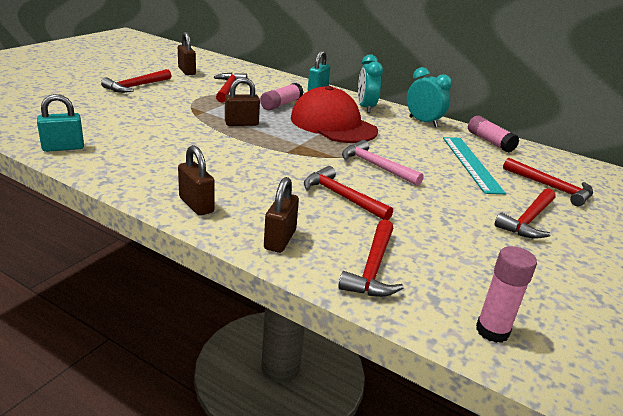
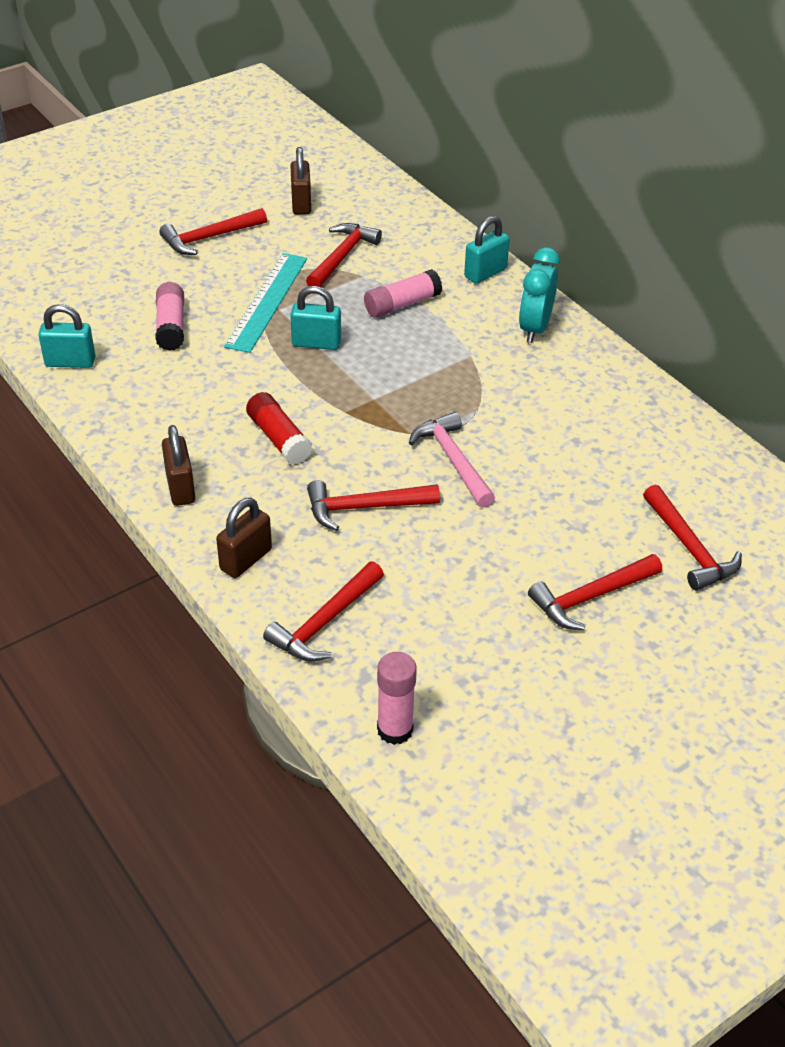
camera: 25 degrees right, 15 degrees up
(241, 124) = (316, 343): brown padlock -> turquoise padlock
(252, 169) = (279, 438): none -> red glue stick
(333, 124) = (452, 362): red cap -> none
(341, 197) = (364, 508): red hammer -> red hammer turned 75 degrees counterclockwise
(423, 122) = (607, 375): turquoise clock -> none
(471, 163) = (604, 479): turquoise ruler -> turquoise ruler (267, 301)
(490, 142) = (682, 437): pink glue stick -> pink glue stick (171, 326)

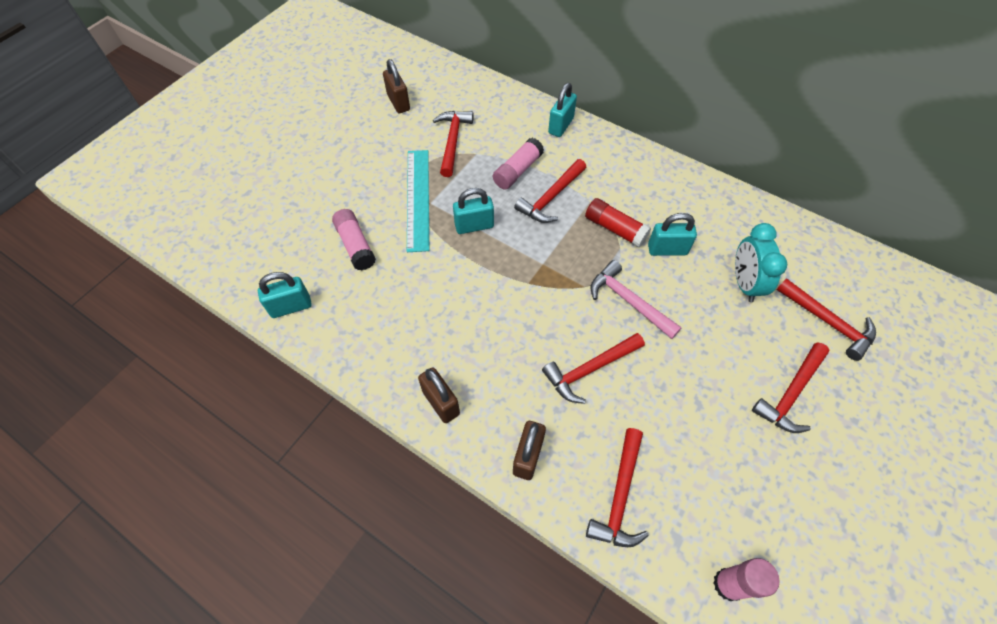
camera: 20 degrees left, 15 degrees up
(209, 238) = (344, 153): red hammer -> red hammer (551, 198)
(279, 438) = (492, 326): red glue stick -> red glue stick (615, 229)
(534, 328) = (620, 163): turquoise clock -> turquoise clock (744, 283)
(535, 426) = (667, 249): none -> turquoise padlock

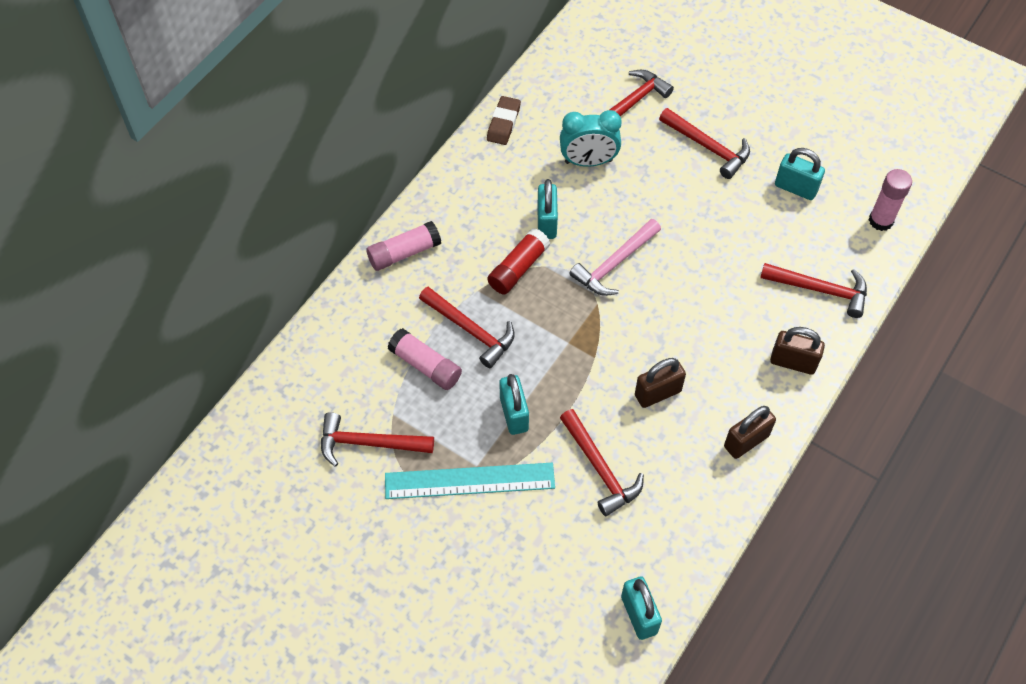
camera: 90 degrees left, 0 degrees up
(355, 245) = (545, 549): pink glue stick -> pink glue stick (404, 253)
(398, 102) = (285, 519): brown padlock -> brown padlock (657, 393)
(561, 126) = (348, 314): turquoise padlock -> turquoise padlock (795, 188)
(589, 370) = (697, 305): red hammer -> red hammer (600, 469)
(772, 218) = (503, 123): none -> brown eraser

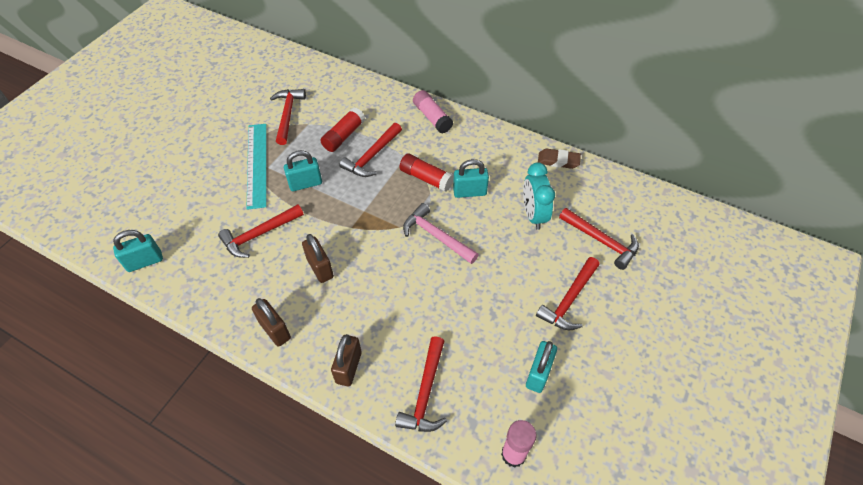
camera: 85 degrees right, 5 degrees down
(425, 365) = (344, 136): pink glue stick -> red glue stick

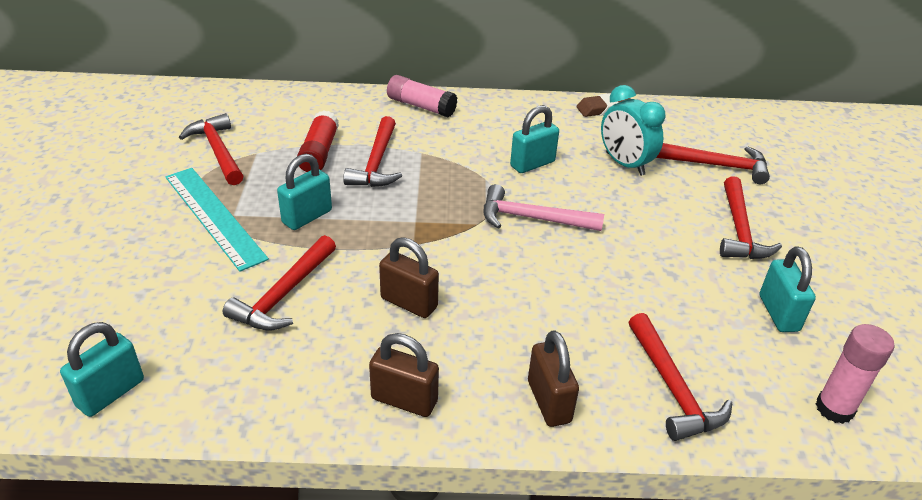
camera: 30 degrees left, 15 degrees down
(426, 178) = (467, 165): red glue stick -> none

